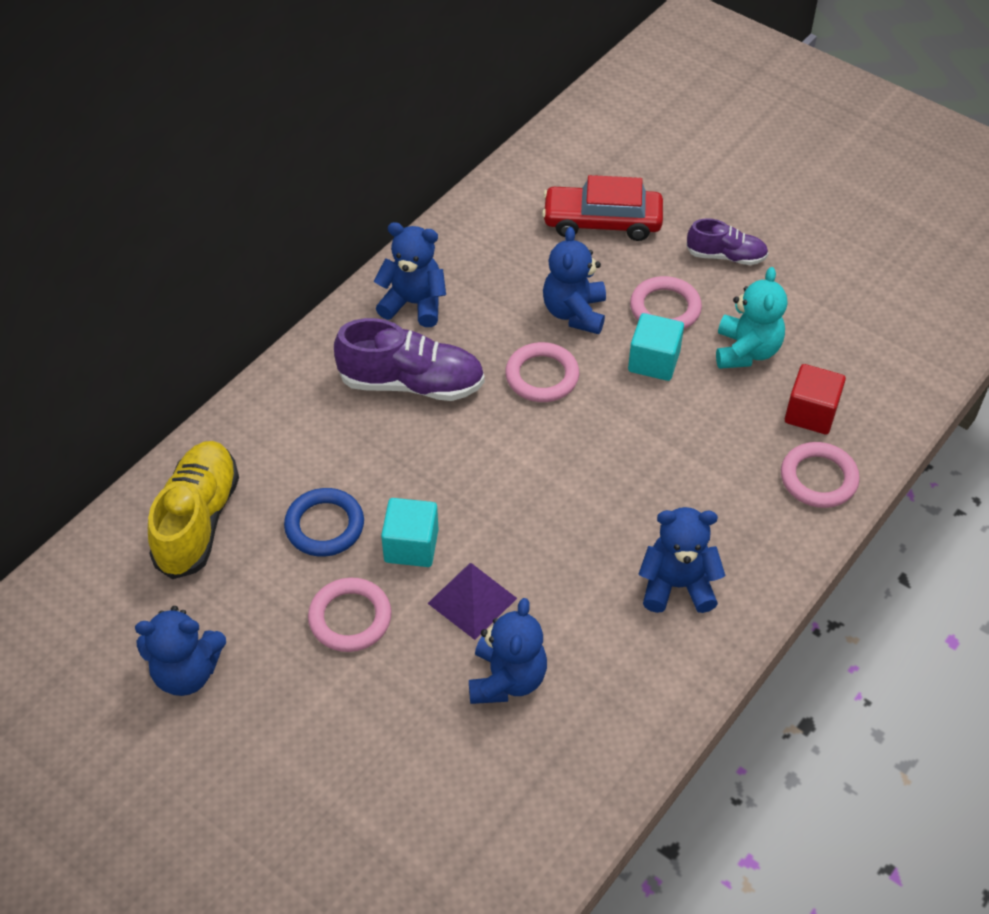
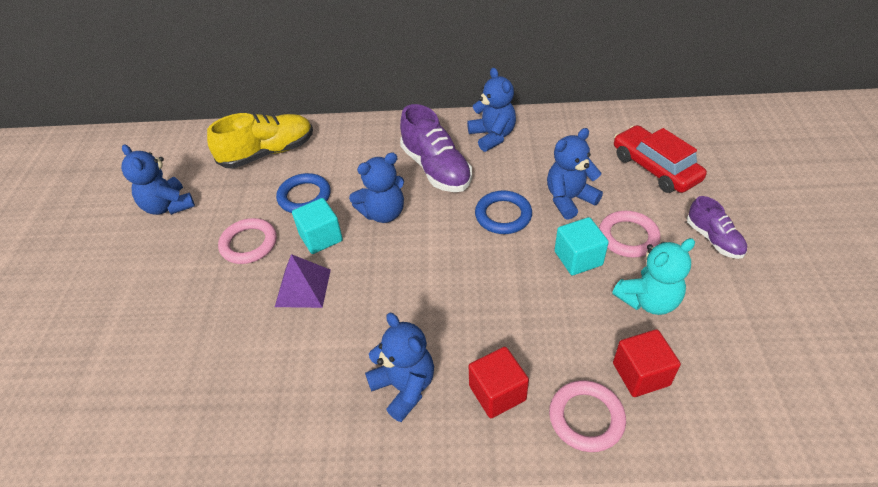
camera: 55 degrees right, 5 degrees down
(507, 679) = (255, 341): blue teddy bear -> blue teddy bear (383, 213)
(542, 376) = (503, 215): pink ring -> blue ring
(743, 521) = (497, 393): none -> red cube

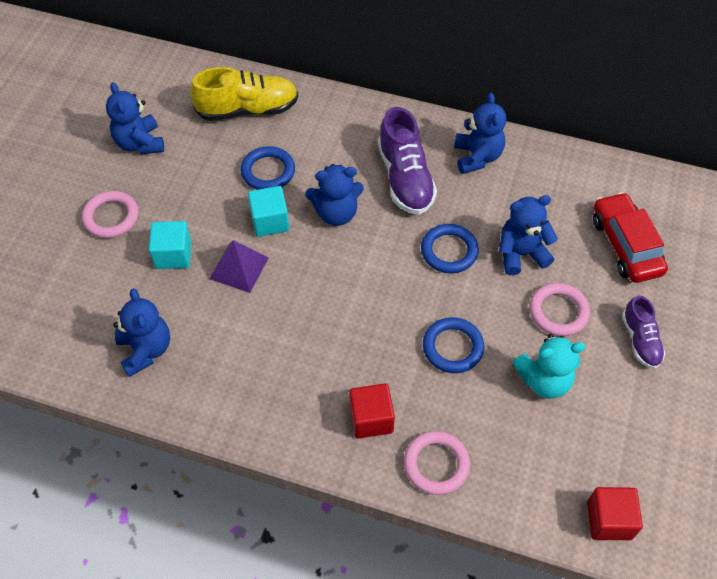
camera: 15 degrees right, 10 degrees up
(249, 244) = (203, 207): pink ring -> pink ring (111, 217)
(404, 387) = (295, 388): blue teddy bear -> blue teddy bear (146, 350)
(547, 297) = (452, 347): none -> blue ring
(578, 258) = (500, 318): turquoise cube -> turquoise cube (173, 255)
(641, 374) = (501, 444): red cube -> red cube (609, 520)

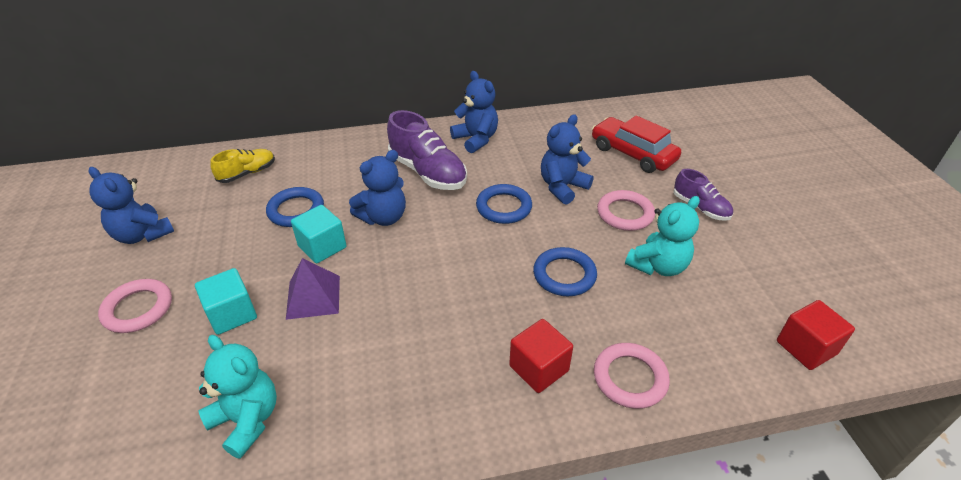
camera: 30 degrees left, 15 degrees down
(146, 350) = (247, 420): blue teddy bear -> turquoise teddy bear
(248, 109) = (247, 173): yellow shoe -> yellow shoe, size x0.59

